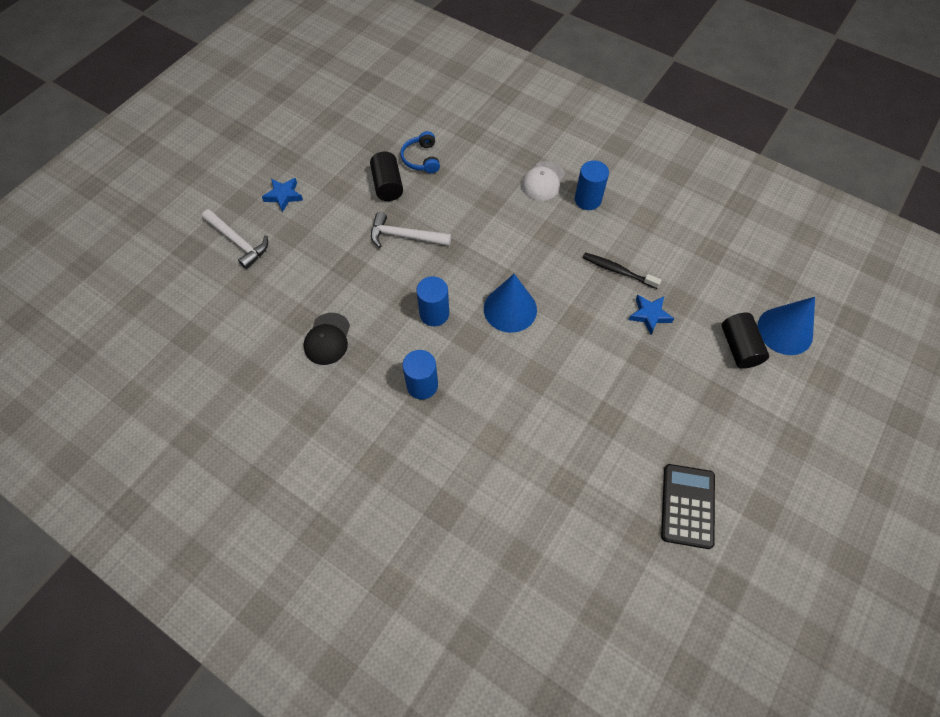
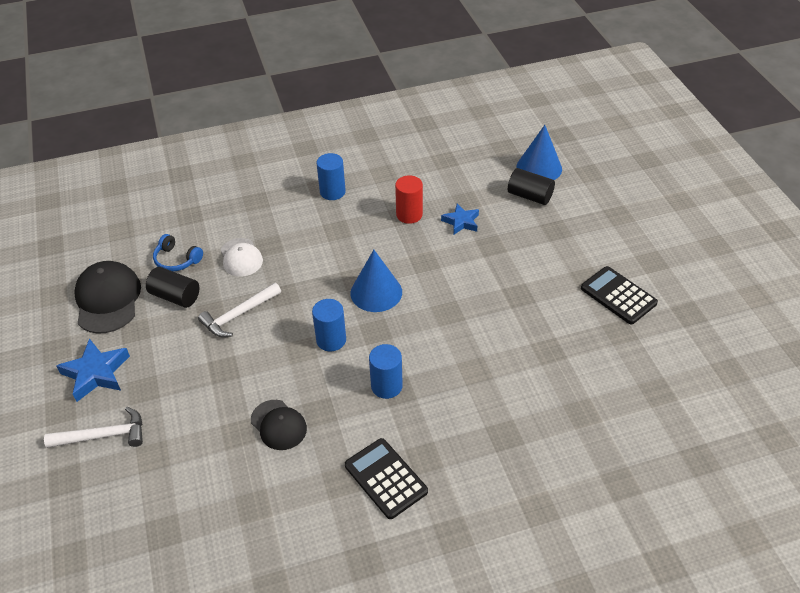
camera: 50 degrees left, 15 degrees down
(284, 196) = (96, 373): blue star -> blue star, size x1.54
(335, 448) = (385, 478): none -> black calculator
(350, 150) = (108, 299): none -> black cap
(543, 181) = (287, 204): white cap -> white cap (241, 257)
(618, 271) = (409, 215): black toothbrush -> red cylinder

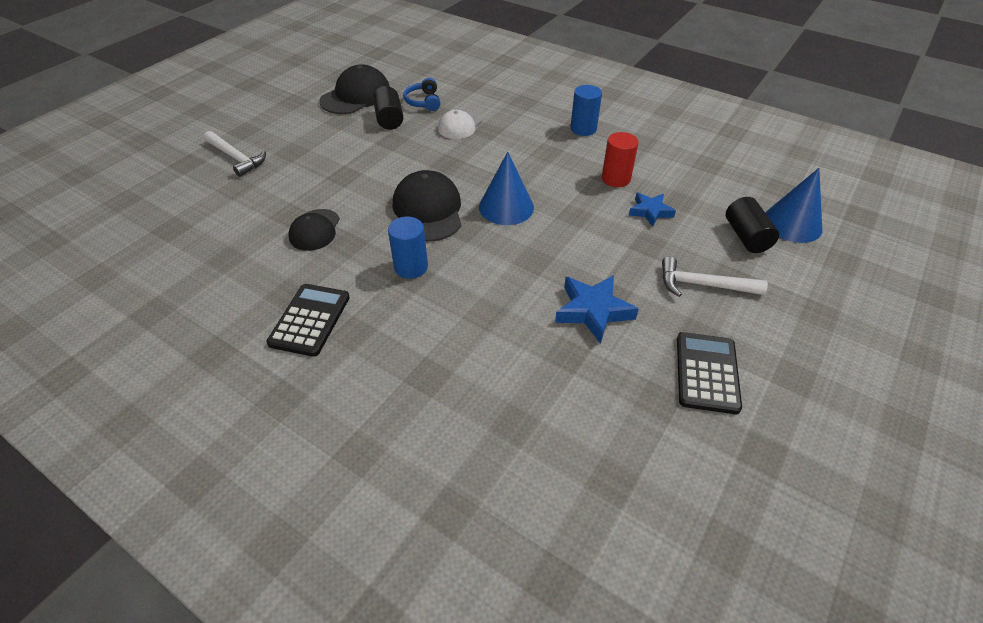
camera: 50 degrees right, 0 degrees up
(96, 373) = (287, 126): blue star -> blue star (593, 311)
(238, 315) = (403, 154): white hammer -> white hammer (703, 285)
(331, 340) = (428, 210): blue cylinder -> black cap

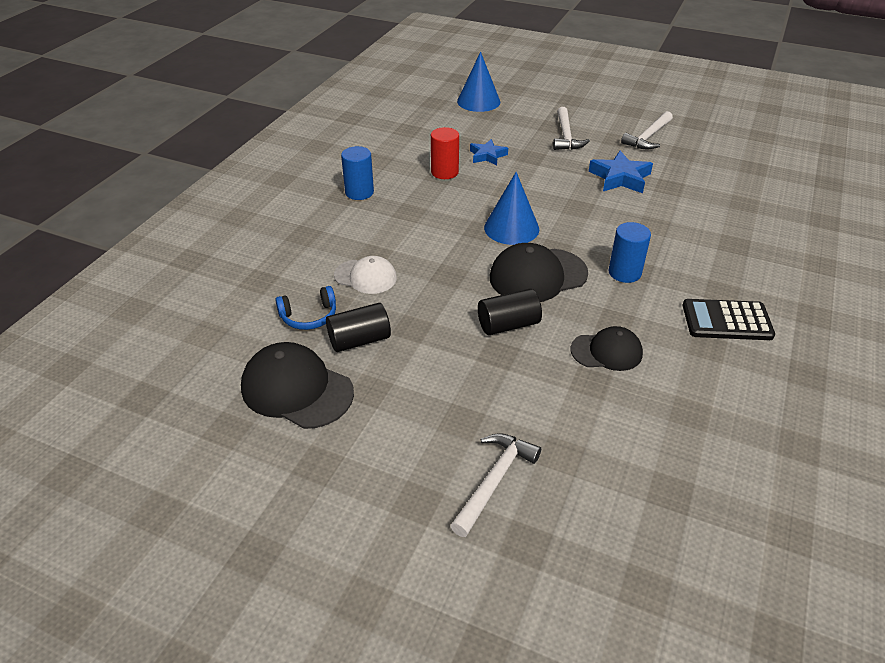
camera: 100 degrees left, 5 degrees down
(706, 373) = (648, 137): black calculator -> white hammer
(746, 237) = (502, 118): black cylinder -> black cylinder (508, 325)

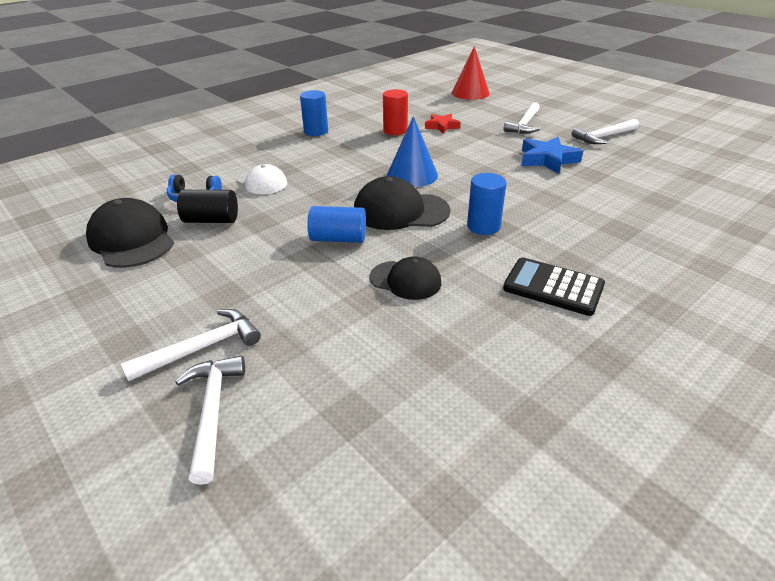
camera: 25 degrees right, 5 degrees down
(478, 101) = (470, 93): blue cone -> red cone
(487, 156) = (442, 126): blue star -> red star
(508, 325) = (338, 239): black cylinder -> blue cylinder
(562, 534) = (212, 412): none -> white hammer

